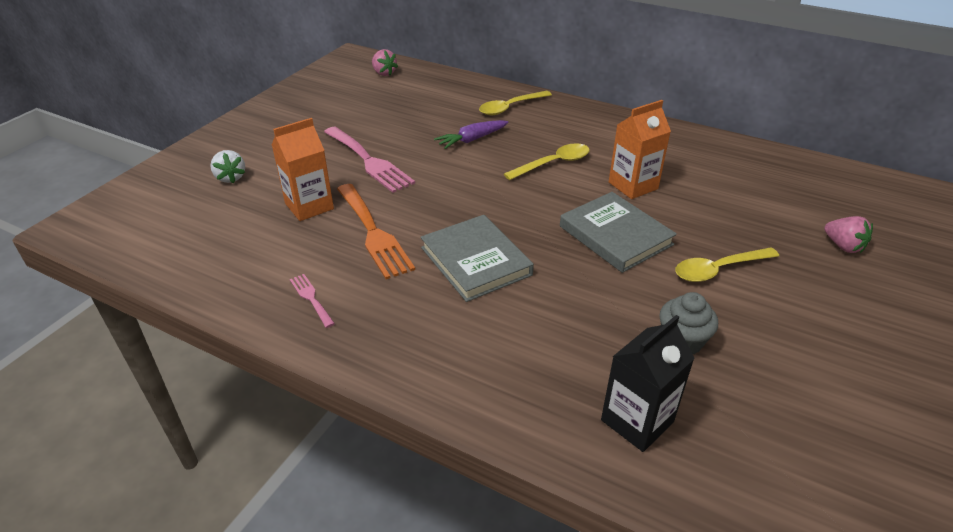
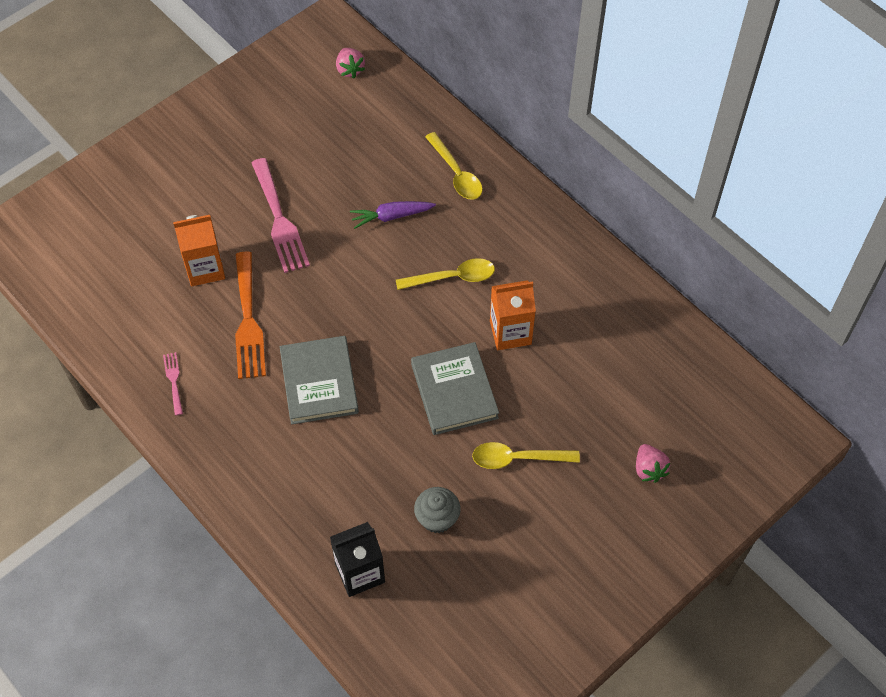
camera: 20 degrees right, 20 degrees up
(230, 177) = (147, 206): white strawberry -> none
(510, 107) = (456, 173): yellow spoon -> yellow spoon turned 105 degrees counterclockwise

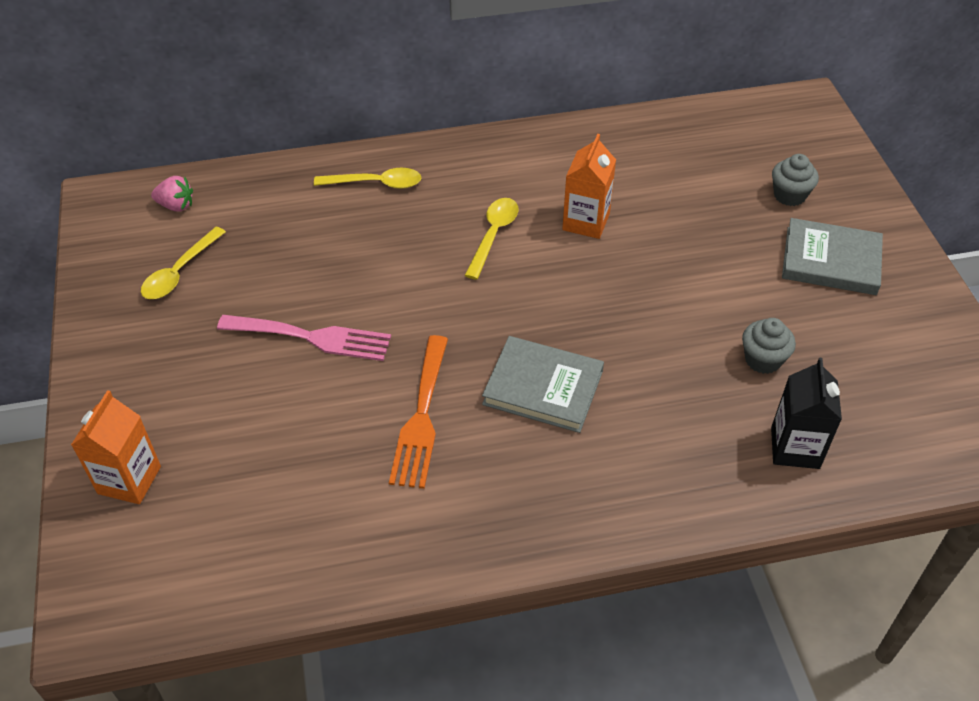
camera: 60 degrees left, 10 degrees down
(173, 380) = (449, 520): pink fork -> none
(205, 269) = (320, 428): orange carton -> orange carton (129, 480)
(248, 321) = (421, 417): orange fork -> orange fork turned 75 degrees clockwise
(391, 216) = (385, 249): purple carrot -> none
(454, 391) = (624, 287): grey book -> grey book (830, 261)
(517, 458) = (728, 274): yellow spoon -> yellow spoon (180, 272)
(649, 469) = (789, 195): pink strawberry -> grey cupcake

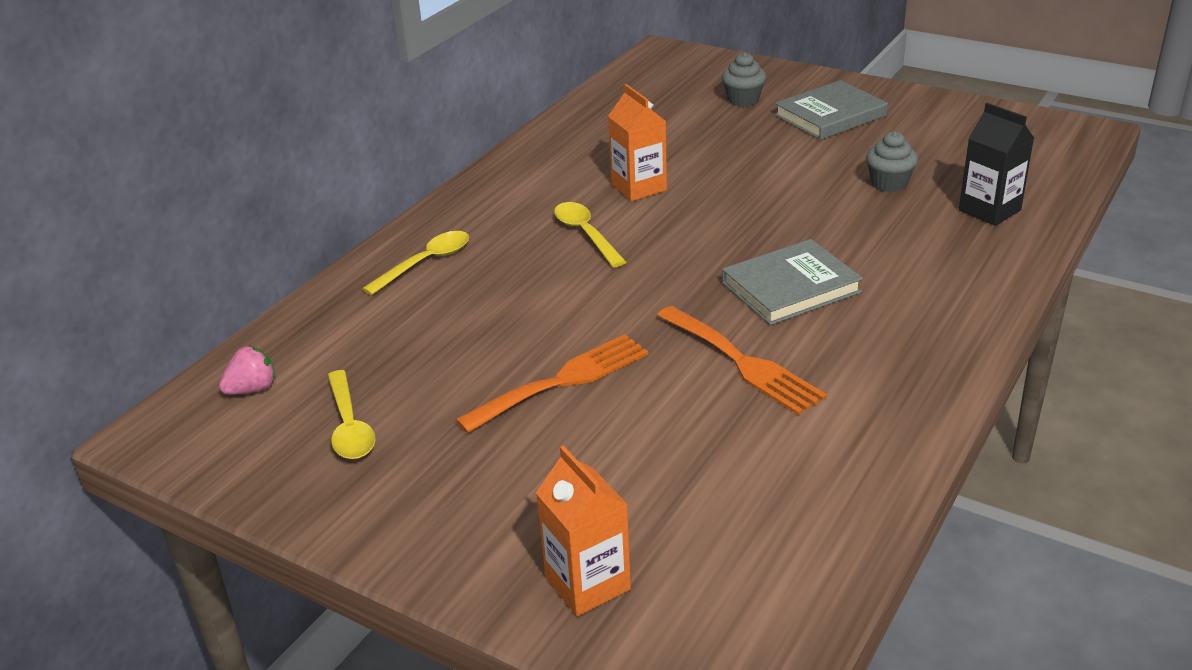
camera: 45 degrees left, 15 degrees down
(312, 337) = (562, 381): pink fork -> orange fork

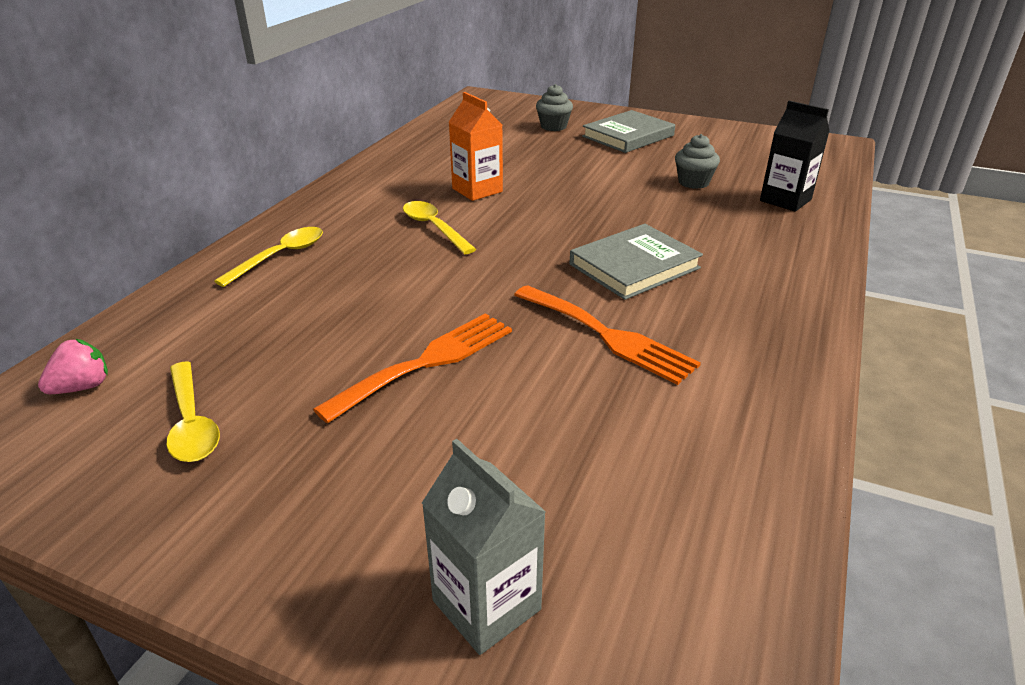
camera: 10 degrees left, 0 degrees up
(587, 583) = (486, 605): orange carton -> grey carton

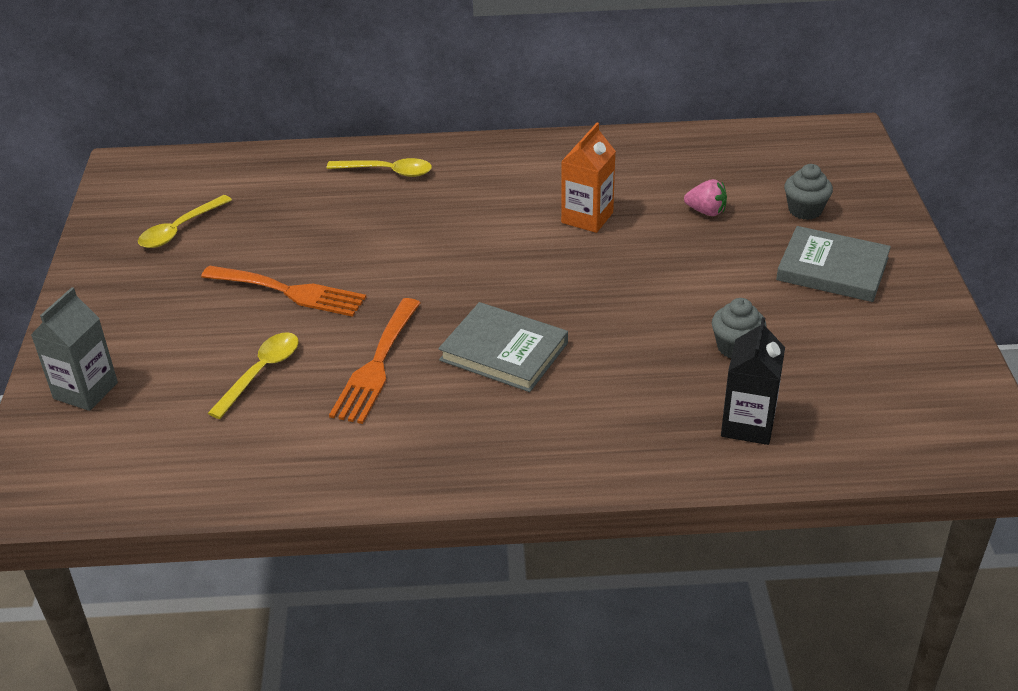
camera: 65 degrees right, 5 degrees up
(82, 387) = (191, 176): pink strawberry -> pink strawberry (706, 211)
(434, 228) = (491, 222): yellow spoon -> yellow spoon (261, 372)

